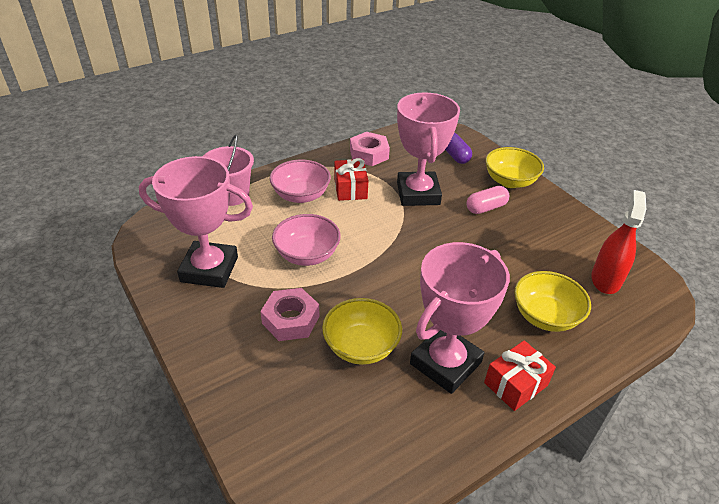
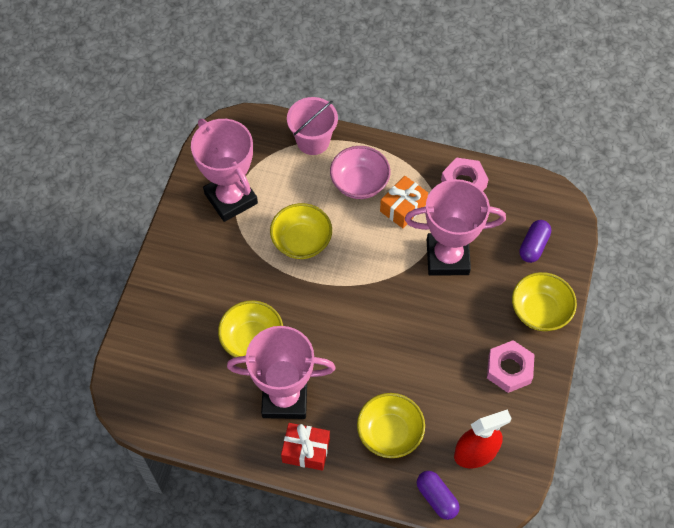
camera: 50 degrees right, 20 degrees up
(290, 319) = (235, 282): pink nut -> pink nut (509, 369)
(307, 255) = (301, 241): pink bowl -> yellow bowl
(350, 189) = (403, 208): red gift -> orange gift
(418, 193) = (447, 257): pink trophy -> pink trophy turned 45 degrees clockwise
(486, 208) = (481, 317): pink capsule -> none
(633, 326) = (437, 498): none -> purple capsule

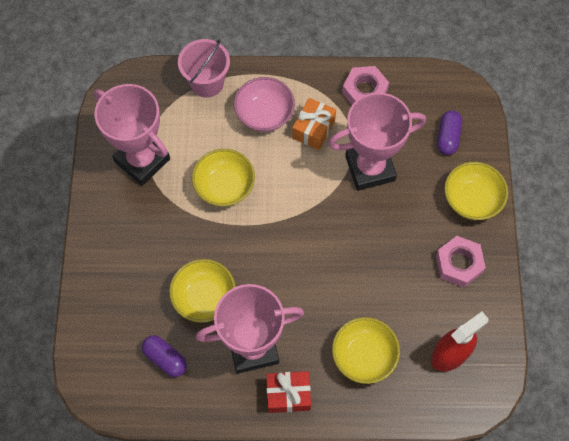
camera: 15 degrees left, 5 degrees up
(437, 498) = (426, 408): purple capsule -> purple capsule (165, 358)

